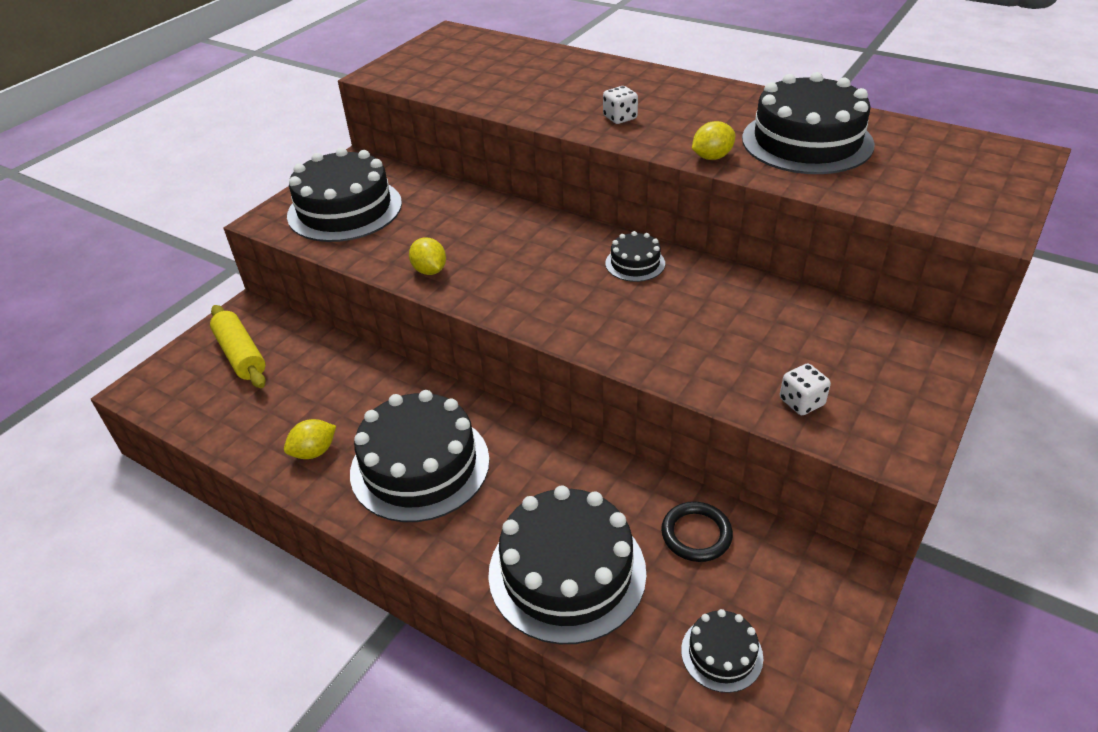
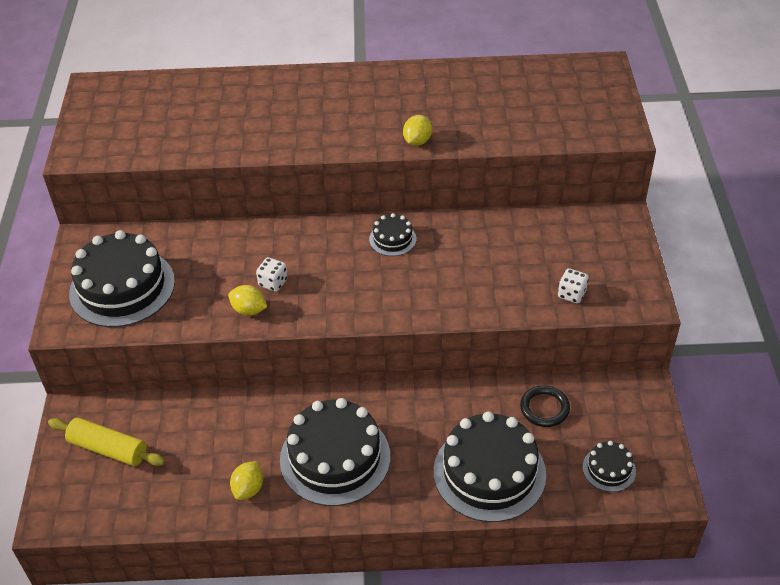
camera: 35 degrees left, 5 degrees up
(620, 118) = (322, 129): white dice -> white dice (273, 283)
(807, 141) = (468, 103): black cake -> none

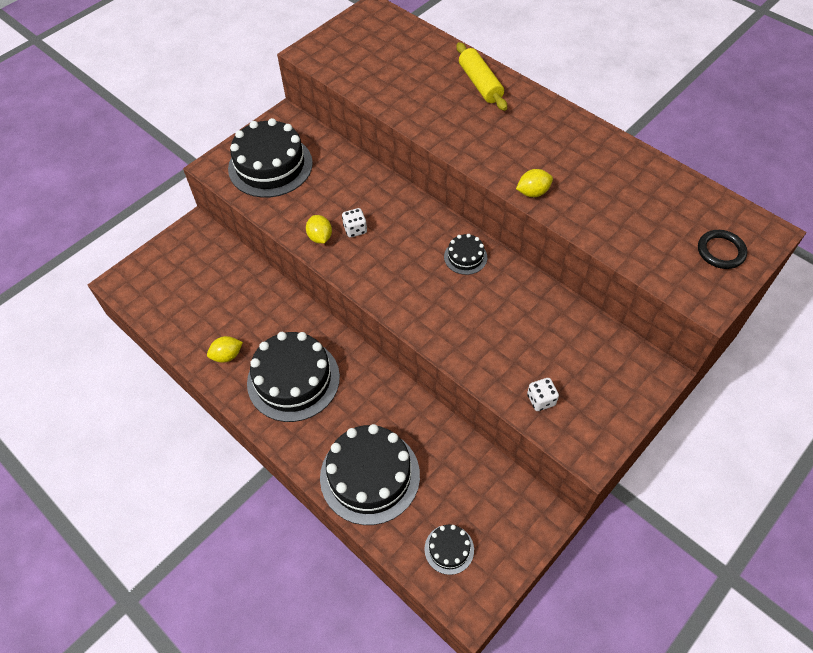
camera: 45 degrees right, 10 degrees up
(108, 449) = (188, 266): yellow rolling pin -> yellow rolling pin (480, 84)
(544, 408) = (458, 465): black ring -> black ring (721, 251)

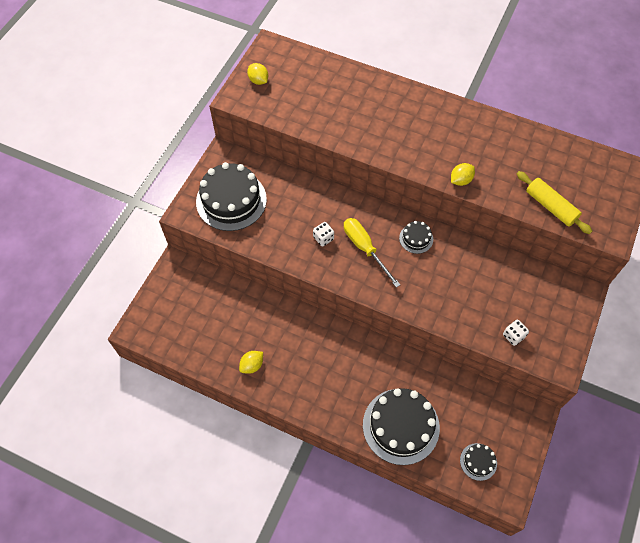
camera: 20 degrees left, 5 degrees up
(293, 379) = (312, 369): black cake -> none
(320, 237) = (299, 252): yellow lemon -> yellow lemon (258, 80)
(398, 252) = (365, 248): none -> yellow screwdriver
(480, 84) = (384, 95): yellow rolling pin -> yellow rolling pin (550, 207)
(721, 251) = (607, 193): black ring -> none

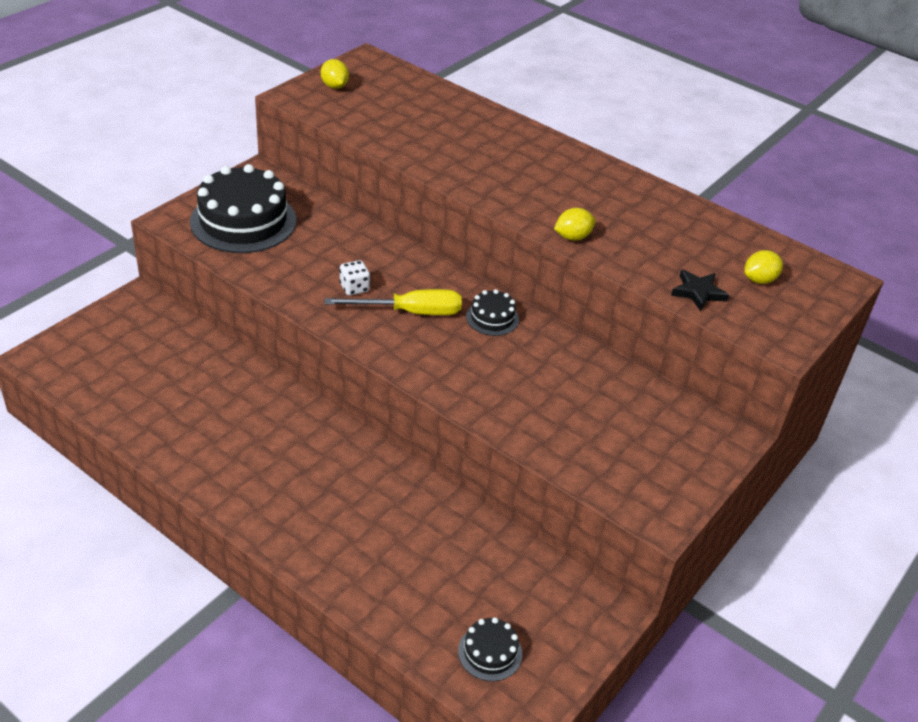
camera: 10 degrees right, 20 degrees down
(252, 365) = (186, 439): yellow lemon -> yellow lemon (759, 280)
(365, 248) = (410, 312): yellow screwdriver -> yellow screwdriver turned 105 degrees clockwise
(401, 426) = (381, 572): black cake -> none
(513, 336) = (597, 464): white dice -> none
(550, 207) = (698, 292): yellow rolling pin -> black star

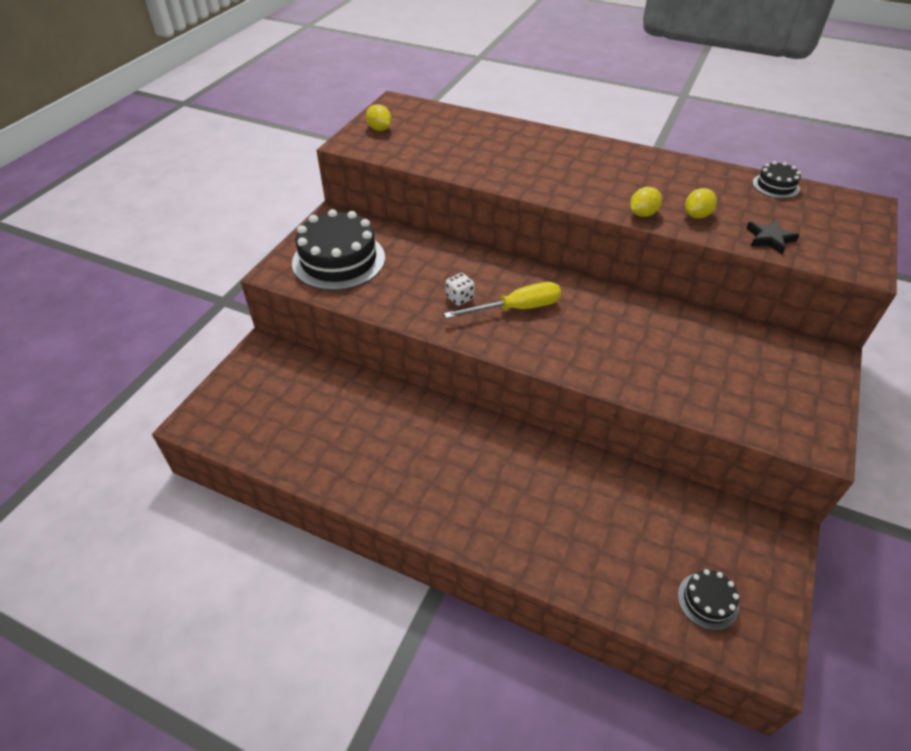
camera: 10 degrees left, 5 degrees up
(492, 318) = (585, 298): black cake -> black cake (775, 186)
(759, 280) = (808, 218): yellow lemon -> yellow lemon (697, 215)

